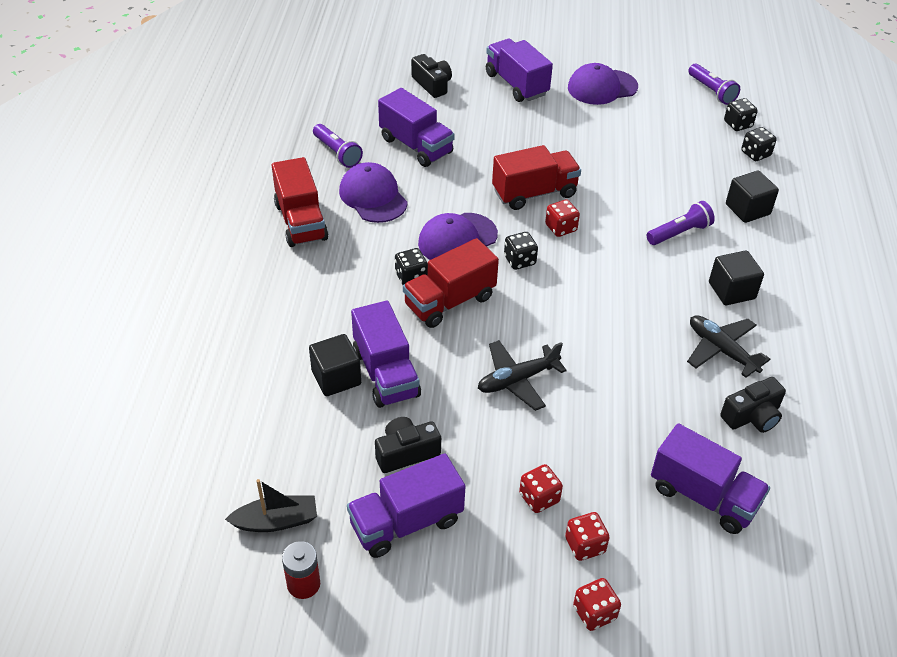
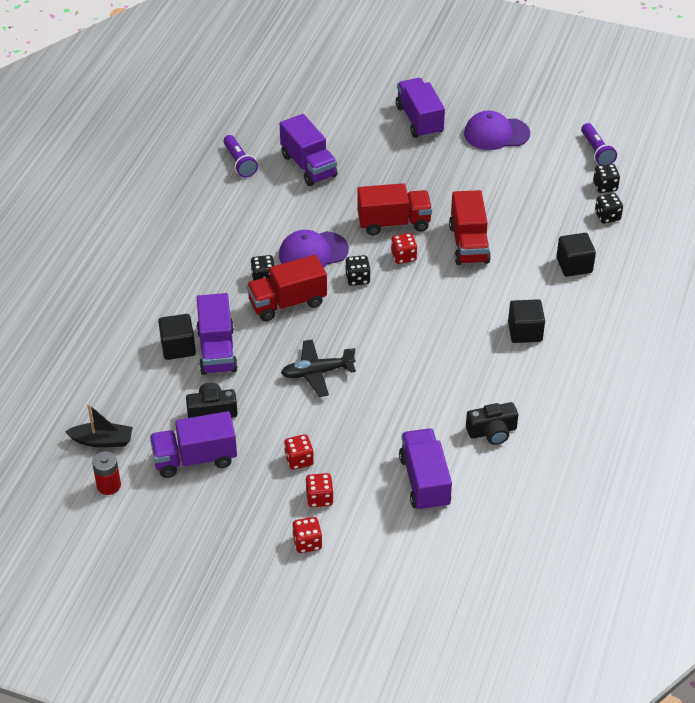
camera: 15 degrees right, 0 degrees up
(301, 222) = (190, 218): red truck -> red truck (468, 244)
(373, 196) = (256, 206): purple cap -> none
(432, 84) = (344, 110): black camera -> none
(679, 233) = (503, 276): purple flashlight -> none
(703, 496) = (424, 481): purple truck -> purple truck turned 150 degrees counterclockwise
(721, 350) = (492, 378): black plane -> none

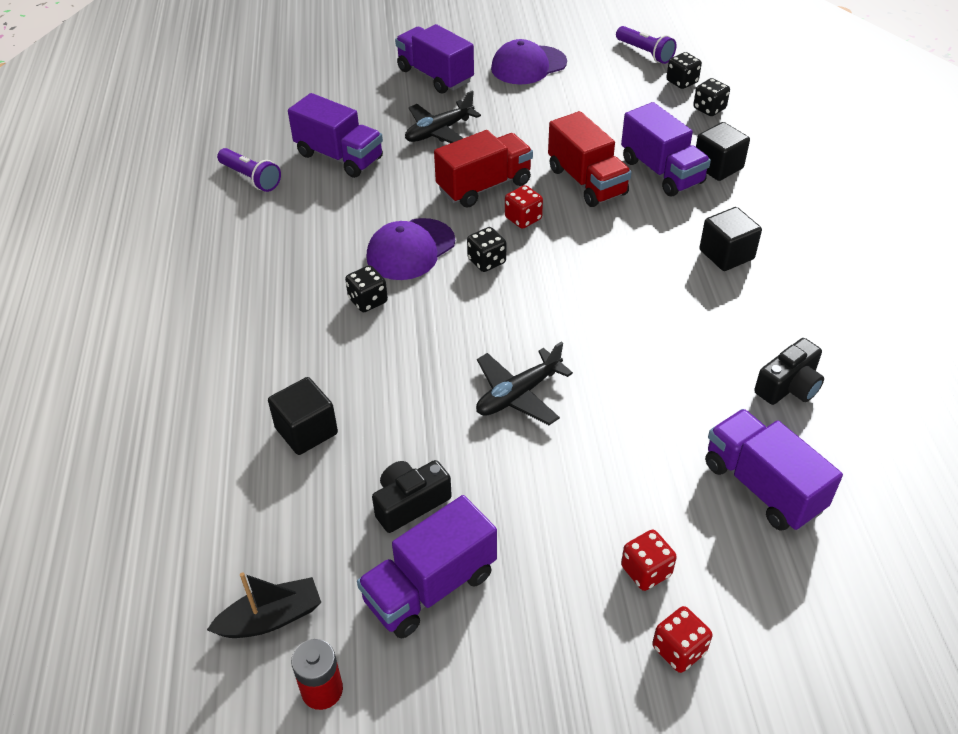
camera: 25 degrees left, 0 degrees up
(217, 350) = (364, 415): purple truck -> purple truck (661, 172)
(287, 303) = (418, 320): red truck -> none
(299, 460) = (578, 526): red dice -> none
(391, 169) = (439, 131): none -> black plane

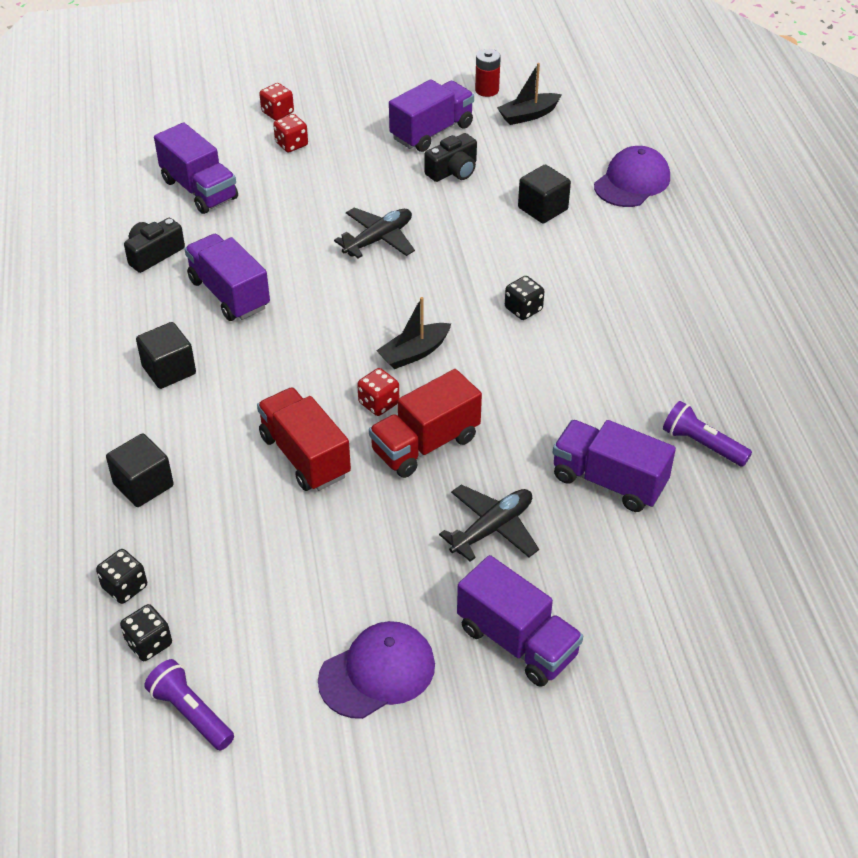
camera: 175 degrees right, 0 degrees up
(410, 249) = (494, 362): purple cap -> purple cap (632, 182)
(486, 261) = (414, 353): black dice -> black boat
(661, 172) = (213, 474): purple truck -> purple truck (229, 294)

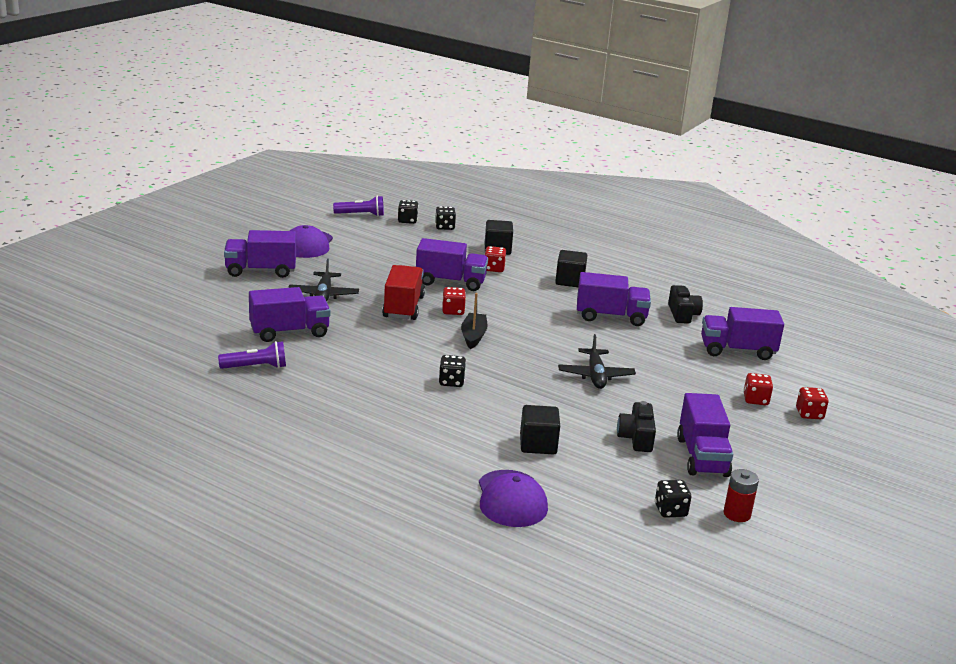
camera: 130 degrees right, 20 degrees down
(214, 448) = (494, 269): none -> red dice
(305, 456) = (450, 282): red truck -> purple truck
(528, 115) = (670, 510): black boat -> black dice

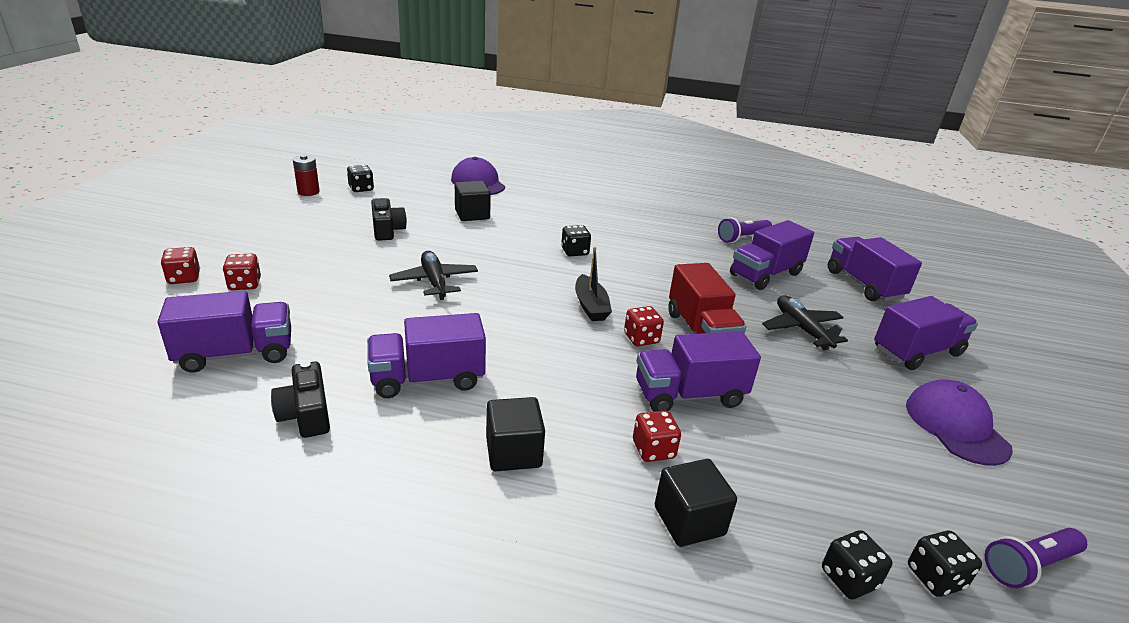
camera: 160 degrees right, 5 degrees up
(702, 457) = (327, 223): purple truck -> purple truck (863, 284)

